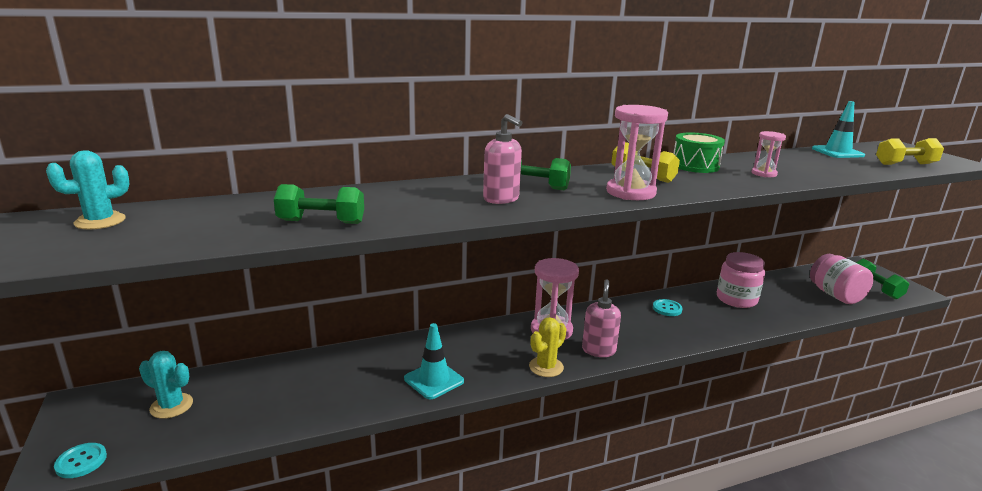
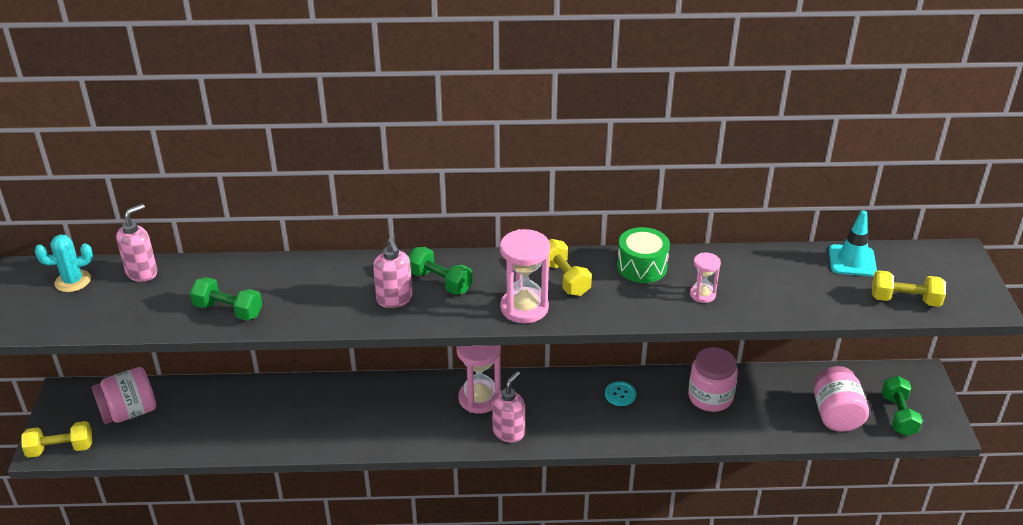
camera: 20 degrees right, 15 degrees up
(81, 461) = (60, 449): turquoise button -> yellow dumbbell
(171, 406) = (129, 412): turquoise cactus -> pink jar
(194, 208) = (142, 272): none -> pink soap dispenser
(434, 380) = (340, 433): turquoise traffic cone -> none
(546, 367) = (446, 441): yellow cactus -> none

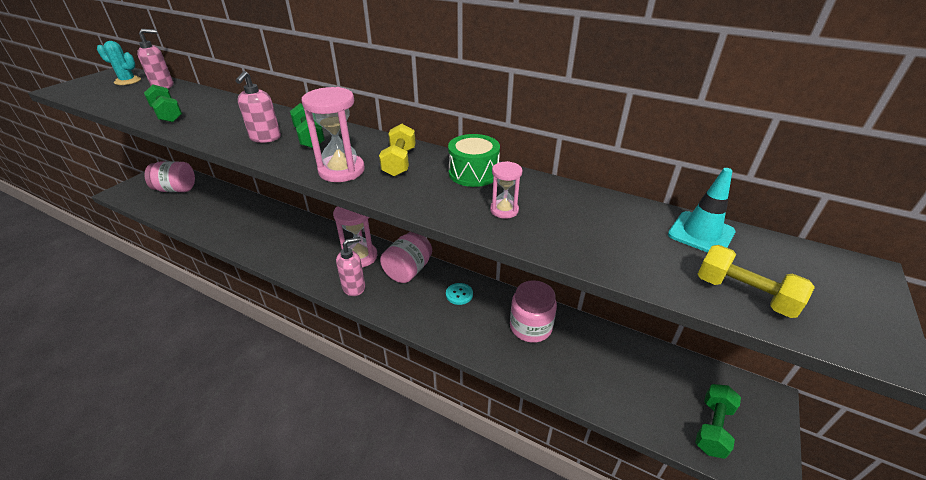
camera: 30 degrees right, 0 degrees up
(60, 449) = (124, 195): yellow dumbbell -> none
(836, 415) = (641, 395): pink jar -> pink jar (408, 270)

